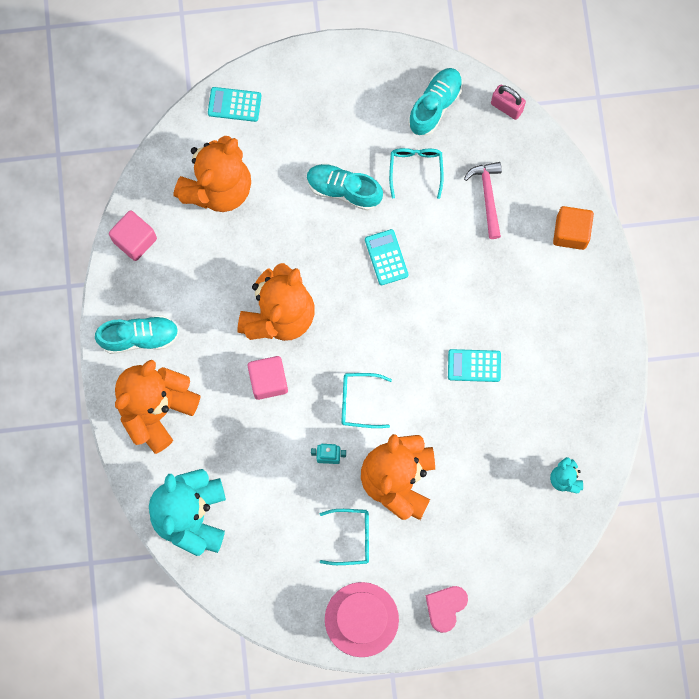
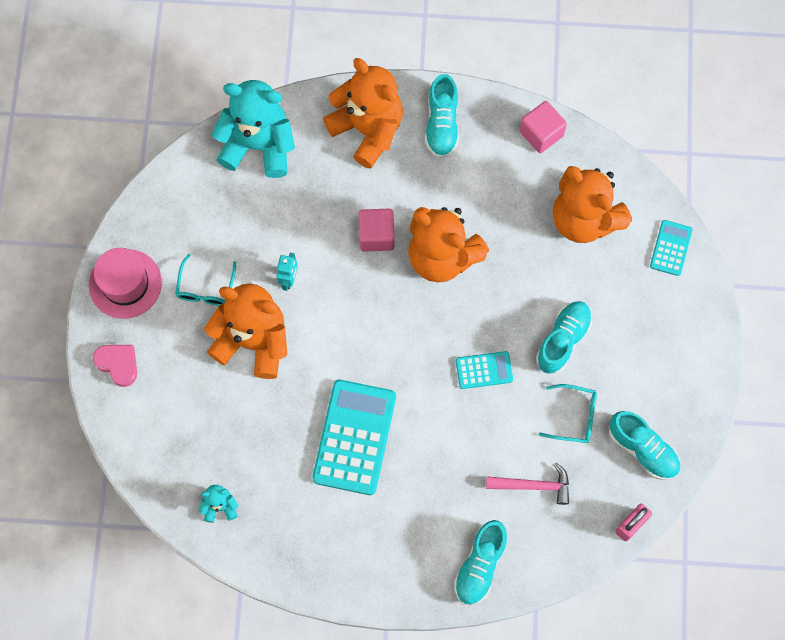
camera: 100 degrees right, 5 degrees down
(359, 402) = (339, 318): turquoise glasses -> none
(474, 365) = (354, 437): turquoise calculator -> turquoise calculator, size x1.97
(571, 232) = (480, 566): orange cube -> turquoise shoe

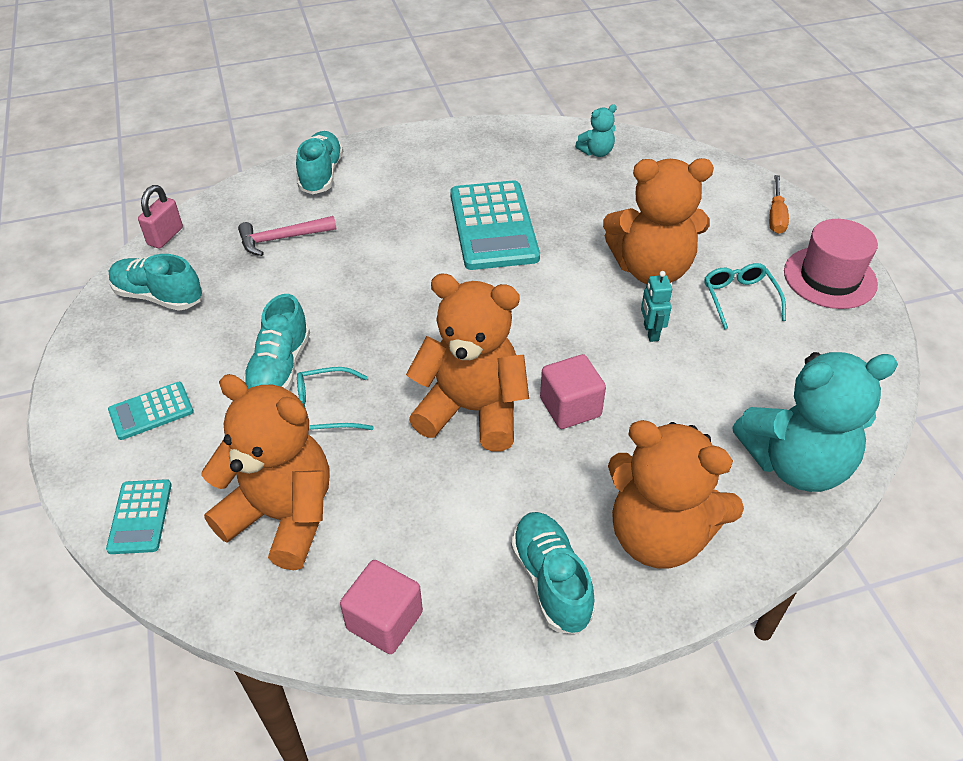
camera: 160 degrees right, 25 degrees down
(118, 364) = (776, 216): pink heart -> orange screwdriver
(484, 370) = (371, 314): turquoise calculator -> turquoise calculator (151, 411)
(574, 416) = (249, 303): turquoise glasses -> turquoise glasses (326, 409)

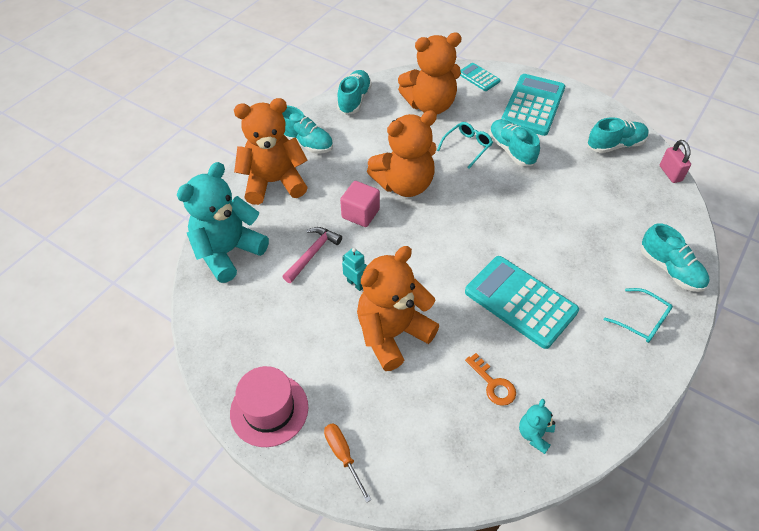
camera: 140 degrees right, 5 degrees up
(151, 411) = (533, 105): turquoise calculator -> turquoise calculator, size x1.97
(282, 239) = (616, 211): pink hammer -> pink hammer (313, 253)
(384, 620) = (354, 100): pink cube -> turquoise shoe
(594, 191) = (493, 384): none -> orange key
(740, 299) = (320, 346): turquoise glasses -> turquoise glasses (642, 320)

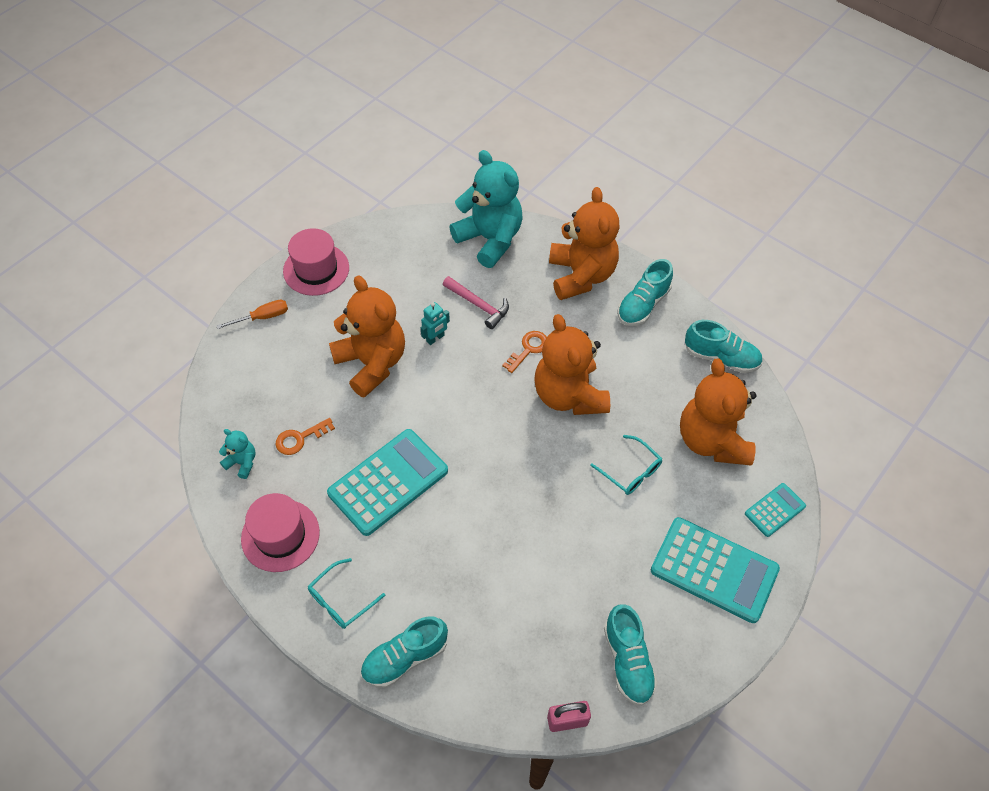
camera: 95 degrees right, 5 degrees up
(360, 213) = (528, 349): pink cube -> orange key
(511, 150) = (622, 522): turquoise shoe -> none
(601, 381) = (280, 535): none -> pink hat

